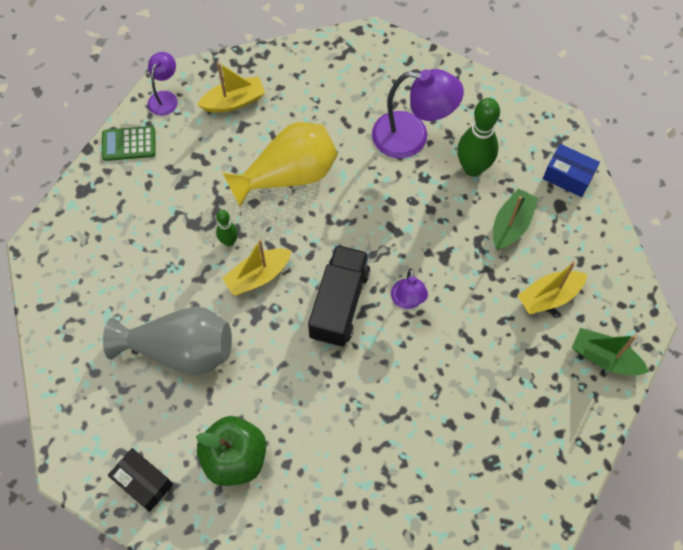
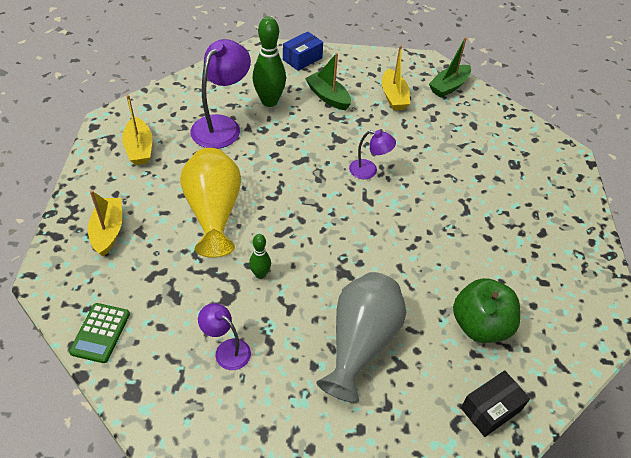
camera: 75 degrees left, 15 degrees down
(165, 98) = (64, 286): purple lamp -> purple lamp (227, 350)
(258, 276) = (306, 262): yellow boat -> yellow boat (139, 148)
(339, 304) = (356, 213): black truck -> none

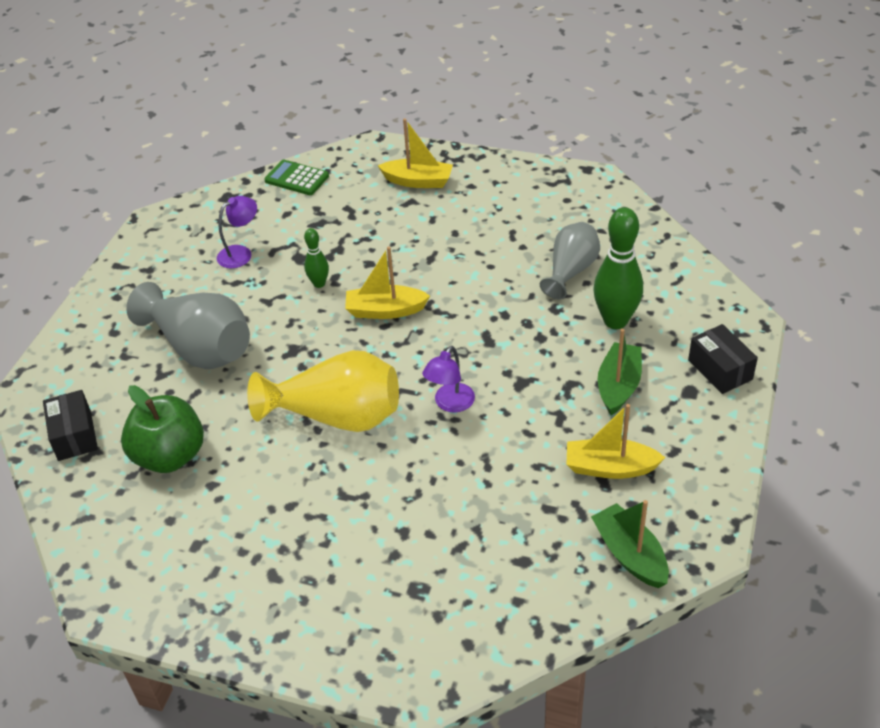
camera: 110 degrees right, 5 degrees down
(139, 148) = (541, 202): yellow boat -> yellow boat (385, 310)
(213, 212) = (420, 255): yellow vase -> yellow vase (337, 416)
(222, 125) = (570, 271): purple lamp -> grey vase
(302, 59) = (720, 369): blue box -> black box
(328, 97) = (618, 386): green boat -> green boat turned 45 degrees counterclockwise

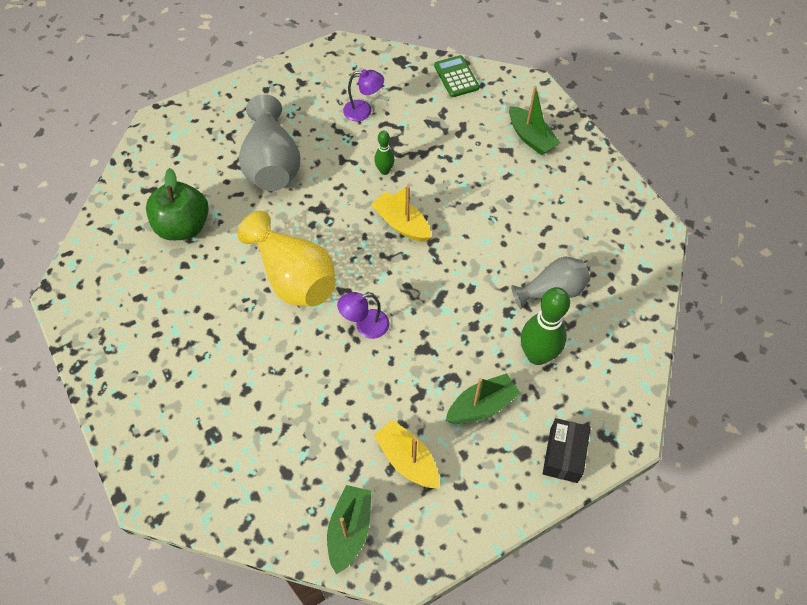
camera: 40 degrees right, 15 degrees up
(74, 435) = (153, 170): black box -> none
(418, 181) = (531, 137): yellow boat -> green boat

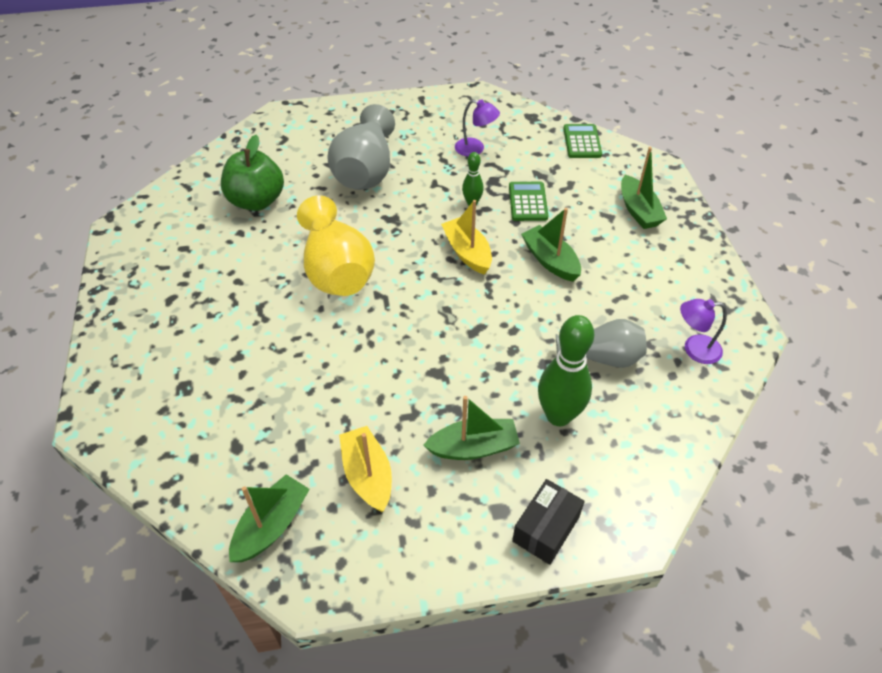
camera: 20 degrees right, 10 degrees down
(365, 326) = (386, 333): purple lamp -> purple lamp (694, 349)
(433, 155) = (528, 202): none -> green calculator
(475, 210) = (550, 261): none -> green boat

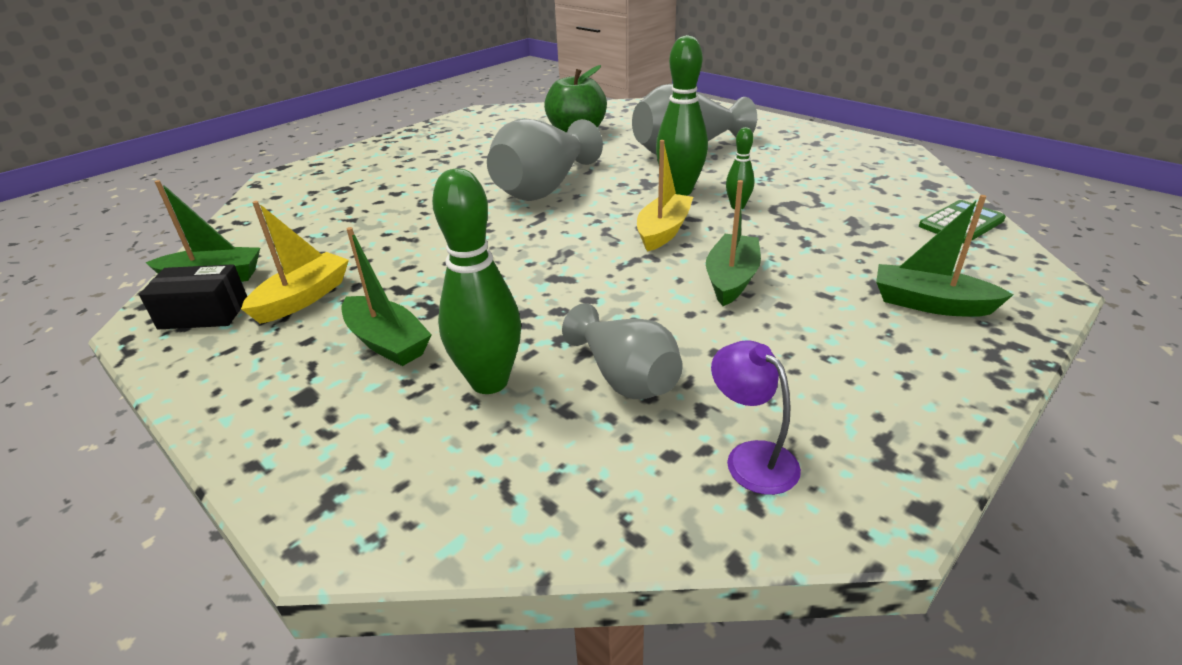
camera: 55 degrees right, 15 degrees down
(337, 270) = (544, 188): yellow vase -> grey vase
(422, 212) = (679, 191): none -> green bowling pin
(475, 149) = (817, 179): purple lamp -> none
(528, 202) = (797, 232): green calculator -> none
(546, 529) = (296, 444): black box -> black box (204, 313)
(638, 211) = (930, 304): green boat -> green boat turned 75 degrees clockwise

